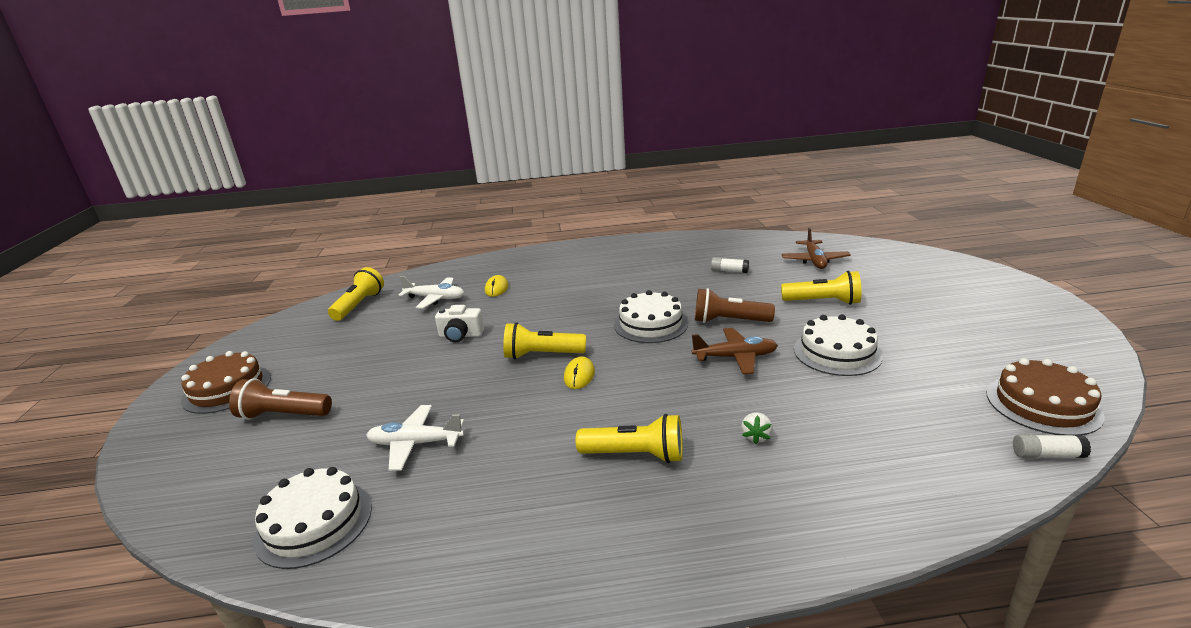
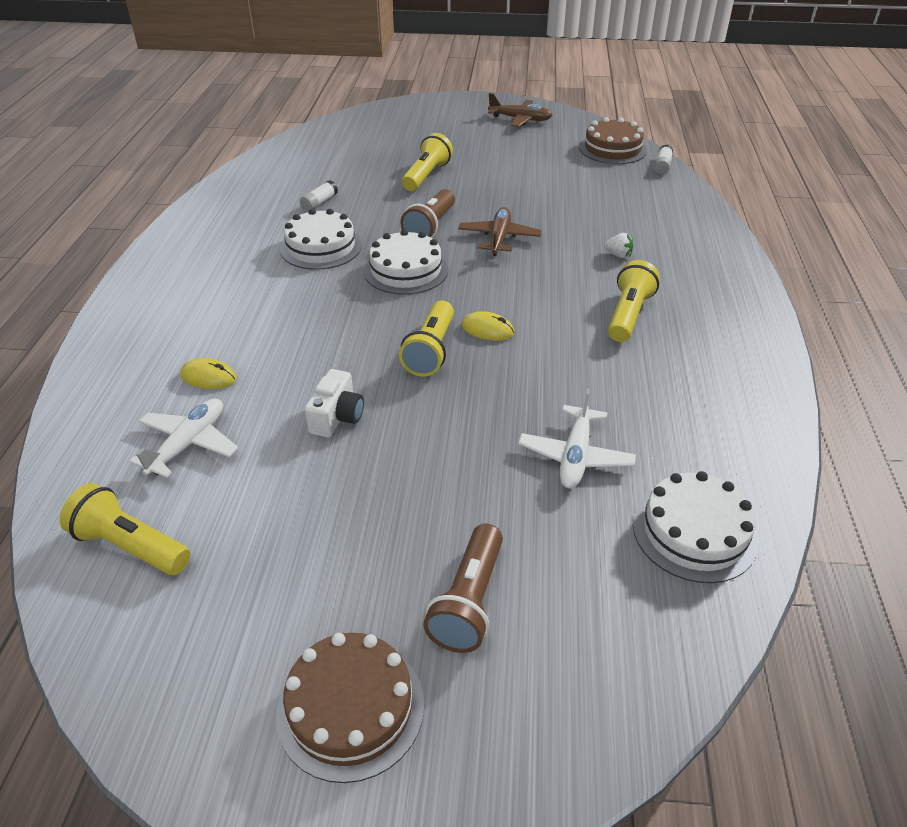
camera: 80 degrees left, 15 degrees up
(814, 260) = (338, 157): brown plane -> brown plane (520, 119)
(837, 352) = (516, 193): white cake -> white cake (321, 247)

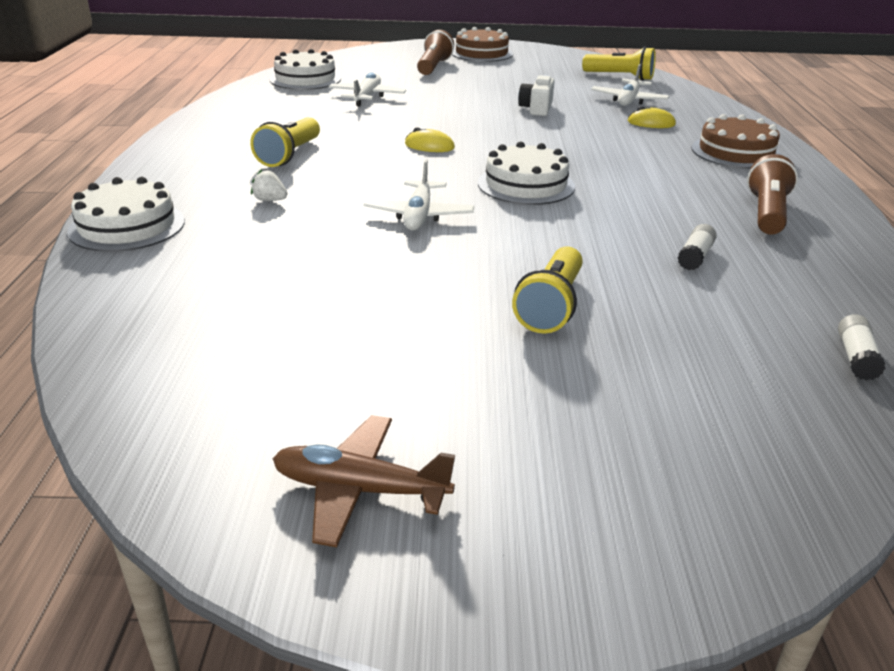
camera: 175 degrees right, 10 degrees down
(321, 247) = (641, 204): white cake -> white cake (127, 226)
(430, 227) = (514, 227): brown flashlight -> brown flashlight (767, 213)
(431, 351) = (478, 135): yellow flashlight -> none
(499, 238) = (419, 215): brown plane -> white plane
(612, 149) = (163, 382): brown cake -> brown cake (736, 152)
(662, 166) = (90, 337): white glue stick -> white glue stick (856, 358)

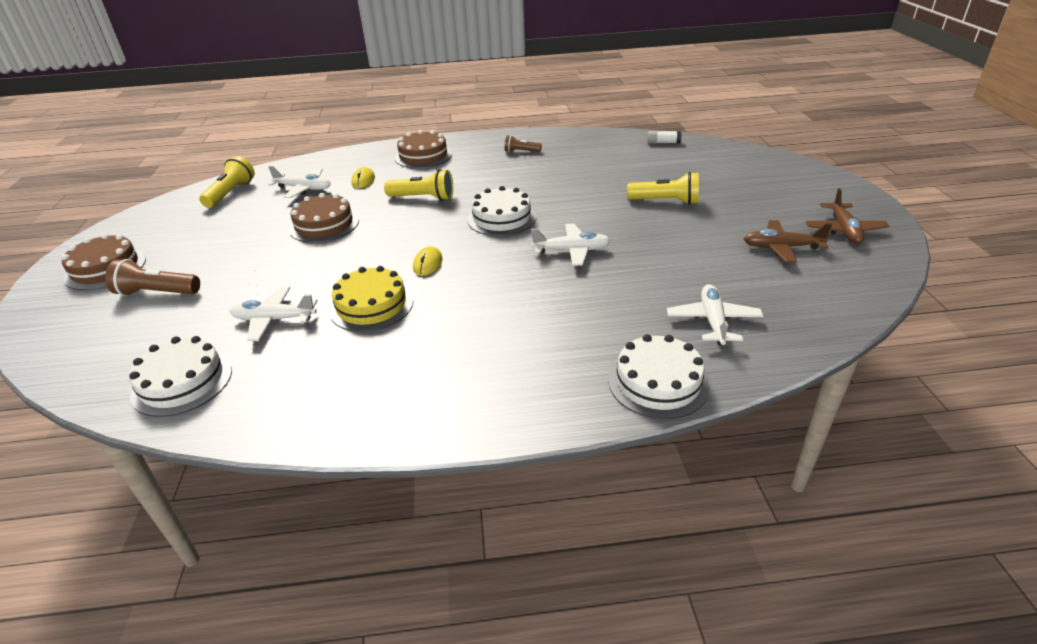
camera: 95 degrees left, 5 degrees up
(194, 276) = (713, 321): none -> white plane
(270, 200) = (572, 319): white strawberry -> none
(289, 155) = (464, 333): yellow flashlight -> yellow flashlight (423, 198)
(336, 383) = (781, 247): none -> brown plane
(364, 125) = (371, 305): none -> yellow cake
(536, 109) = (324, 224): white camera -> brown cake
(695, 257) = (586, 169): white glue stick -> none
(767, 213) = (521, 151): brown flashlight -> brown flashlight, size x0.61

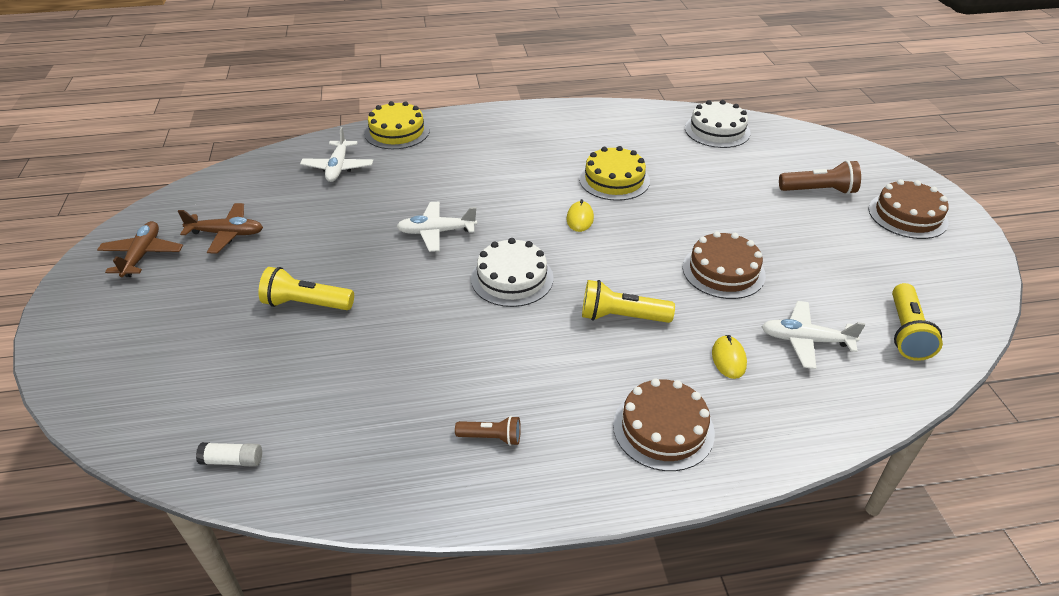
camera: 175 degrees right, 5 degrees up
(274, 319) = (689, 169): white plane -> none
(658, 382) = (397, 132): white cake -> yellow cake

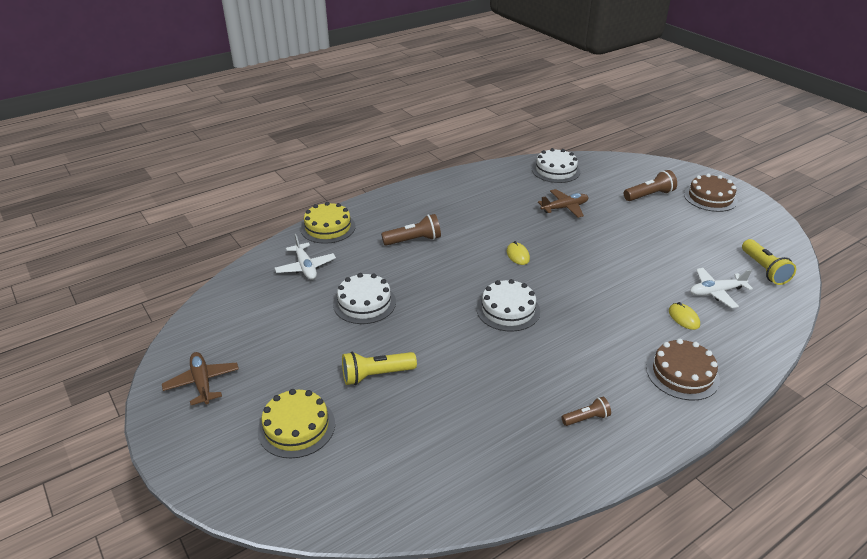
camera: 25 degrees left, 5 degrees down
(226, 234) = (260, 344): brown plane -> brown plane (564, 208)
(232, 460) = (425, 503): white glue stick -> none
(363, 222) = (364, 303): none -> white cake
(436, 232) = (426, 294): white plane -> none
(475, 169) = (414, 240): none -> brown flashlight
(614, 179) = (517, 222): yellow cake -> yellow cake (296, 427)
(621, 317) = (600, 313): yellow flashlight -> none
(723, 271) = (636, 263): brown cake -> none

